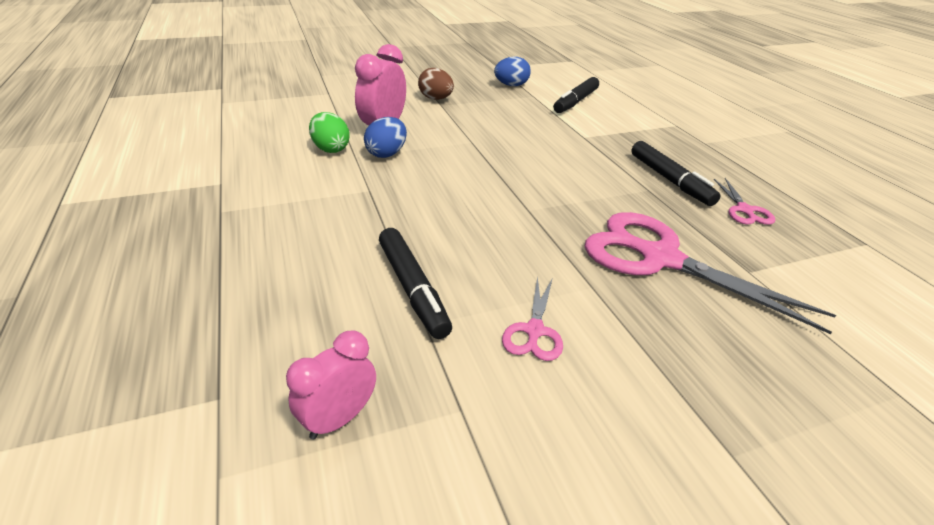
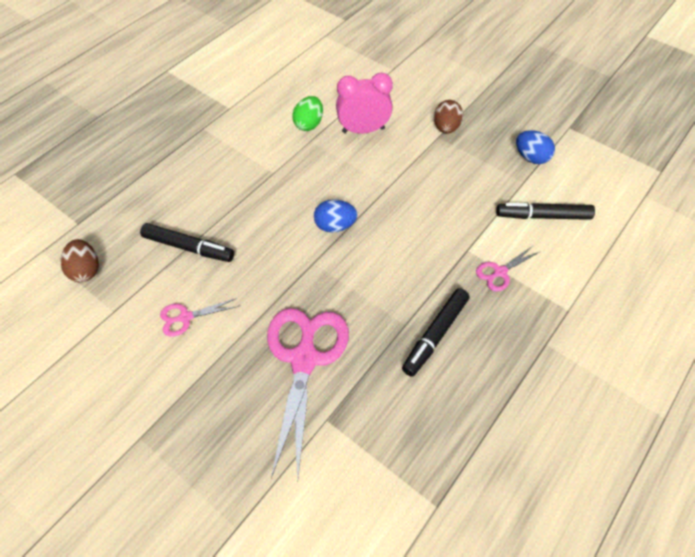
camera: 60 degrees right, 20 degrees up
(339, 418) = (86, 270): pink clock -> brown egg
(387, 154) = (327, 153): blue egg -> blue egg (335, 226)
(413, 288) = (189, 247): black marker -> black marker turned 105 degrees counterclockwise
(744, 210) = (424, 401): pink scissors -> pink scissors (500, 272)

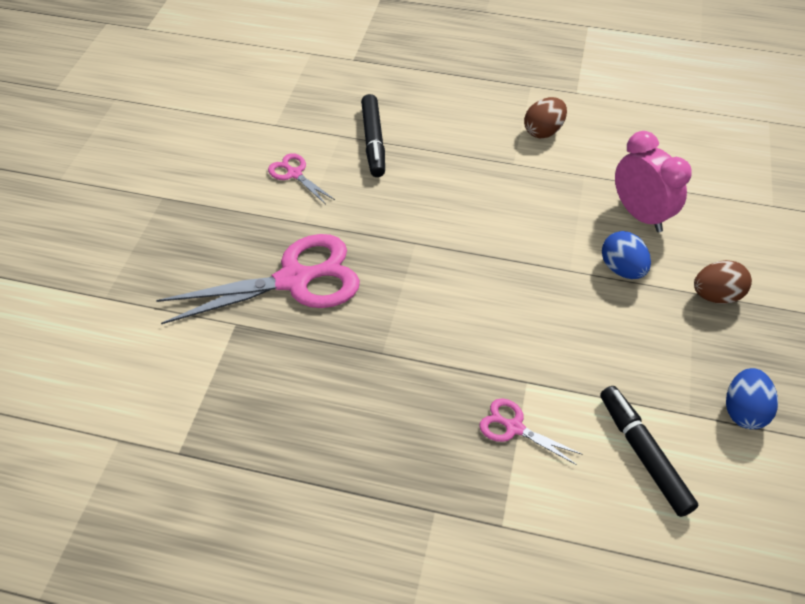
camera: 65 degrees right, 5 degrees down
(86, 270) = (307, 88): brown egg -> brown egg (543, 131)
(309, 124) = (607, 164): green egg -> none
(335, 226) = (476, 242): blue egg -> blue egg (622, 269)
(435, 335) = (383, 386): black marker -> none

